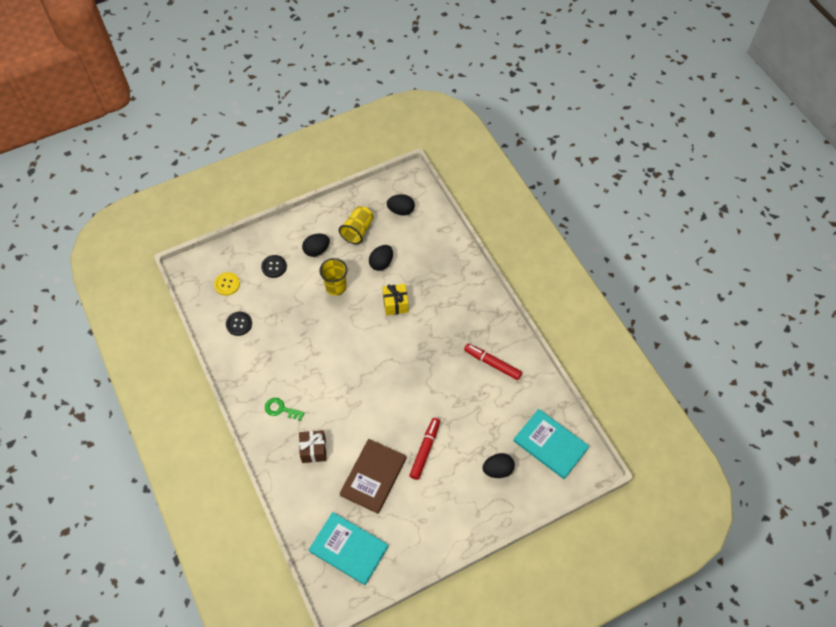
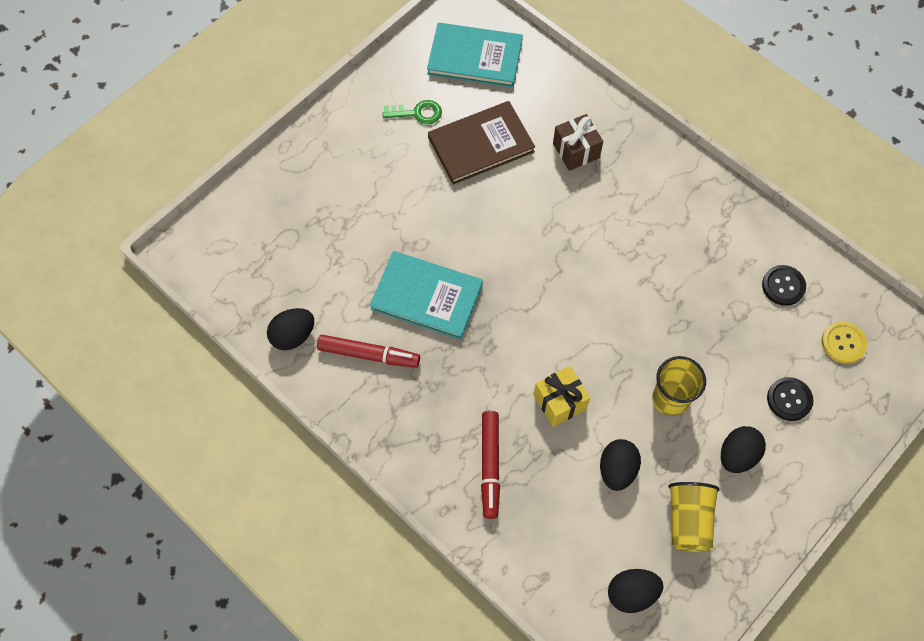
camera: 160 degrees right, 5 degrees up
(280, 409) = (649, 187): green key -> green key (417, 113)
(373, 476) = (481, 144): brown book -> brown book turned 60 degrees clockwise
(425, 450) = (424, 199): red marker -> red marker (490, 466)
(497, 470) = (314, 205): black egg -> black egg (293, 336)
(550, 444) = (248, 262): turquoise book -> turquoise book (427, 296)

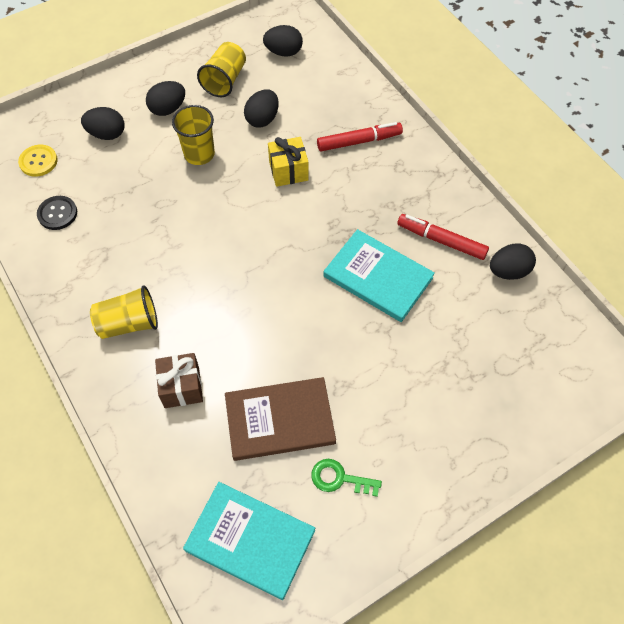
camera: 165 degrees left, 5 degrees down
(490, 466) = (359, 141): red marker -> red marker turned 60 degrees clockwise
(650, 193) = (129, 323): none -> yellow cup
(789, 399) = (107, 134): black button -> black egg

